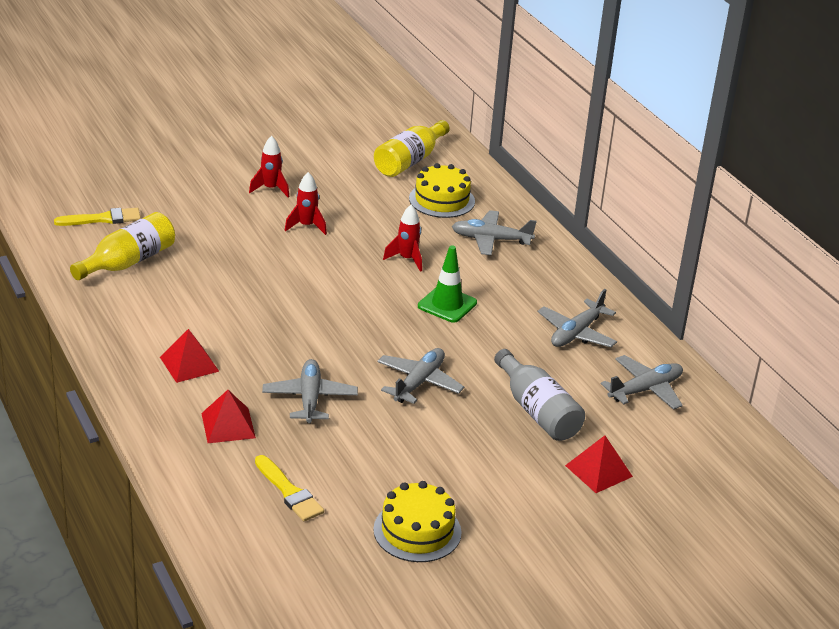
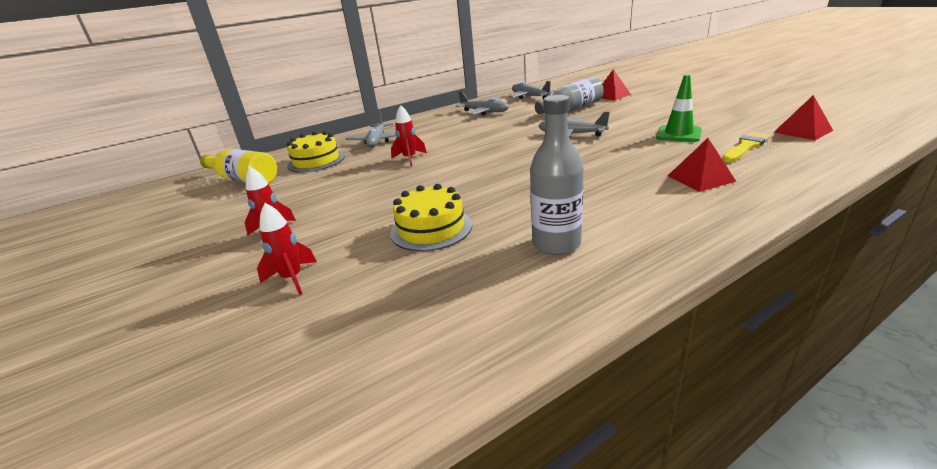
camera: 90 degrees left, 5 degrees down
(103, 219) = (328, 351): yellow brush -> none
(128, 262) = (450, 295): yellow bottle -> none
(162, 314) = (556, 244): none -> grey bottle
(189, 364) = (632, 211): red pyramid -> red pyramid (803, 131)
(306, 226) = (356, 202): red rocket -> red rocket (292, 279)
(309, 398) = (627, 159): grey plane -> none
(417, 531) = (723, 115): yellow cake -> yellow cake (431, 228)
(447, 304) = (469, 140): green traffic cone -> green traffic cone (678, 134)

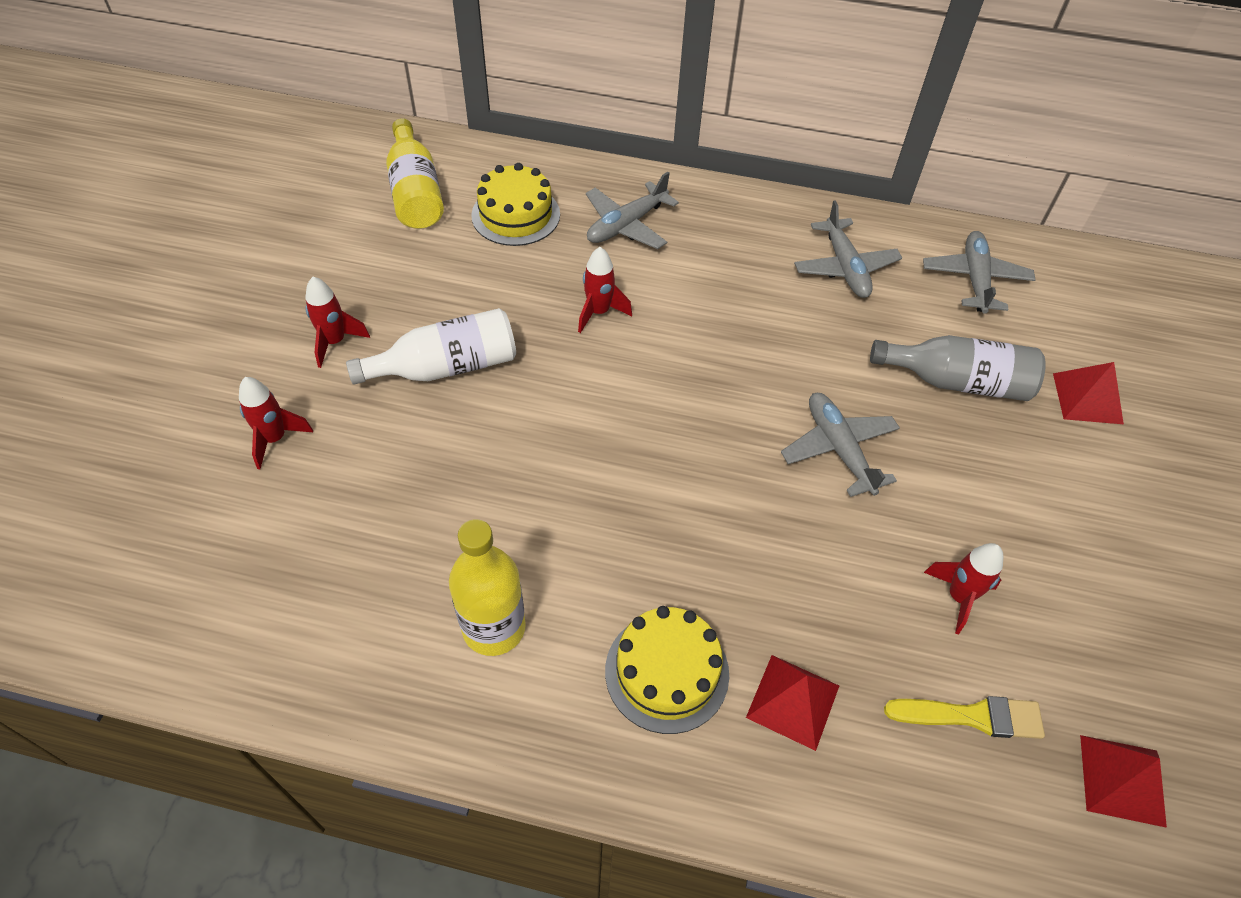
camera: 40 degrees right, 25 degrees up
(361, 204) = (446, 367): none -> white bottle
(431, 228) = (442, 481): yellow cake -> yellow cake (667, 672)
(556, 244) = (494, 628): grey bottle -> yellow bottle
(678, 134) = (958, 597): green traffic cone -> red rocket

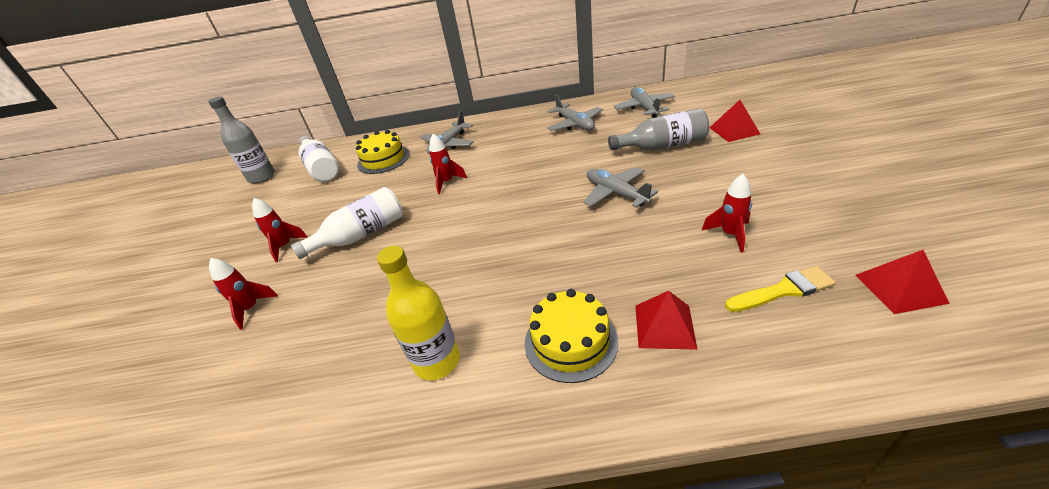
camera: 10 degrees left, 15 degrees down
(320, 172) = (262, 177): none -> grey bottle
(415, 192) = (321, 168): yellow bottle -> white bottle

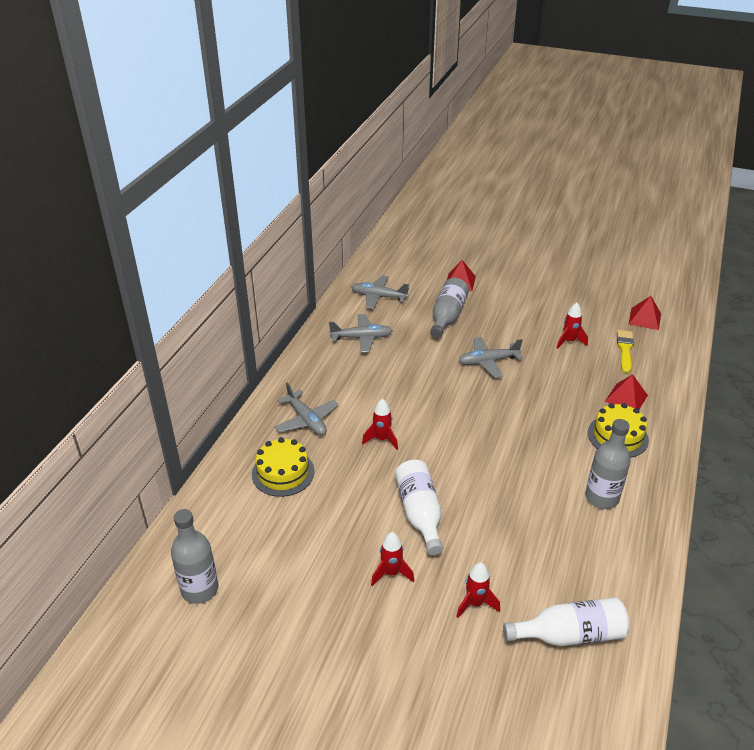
camera: 70 degrees left, 0 degrees up
(321, 168) = (243, 527): white bottle -> white bottle (570, 634)
(437, 361) = (601, 498): yellow bottle -> grey bottle

